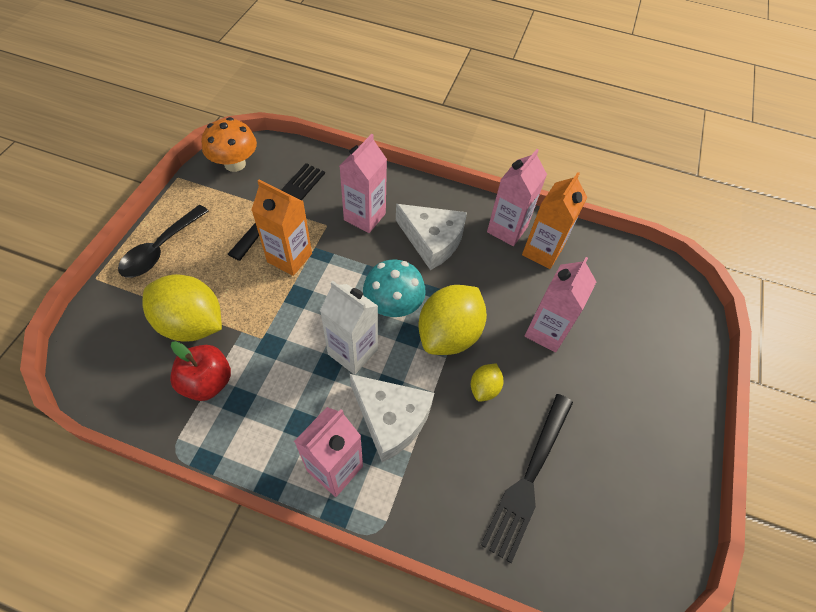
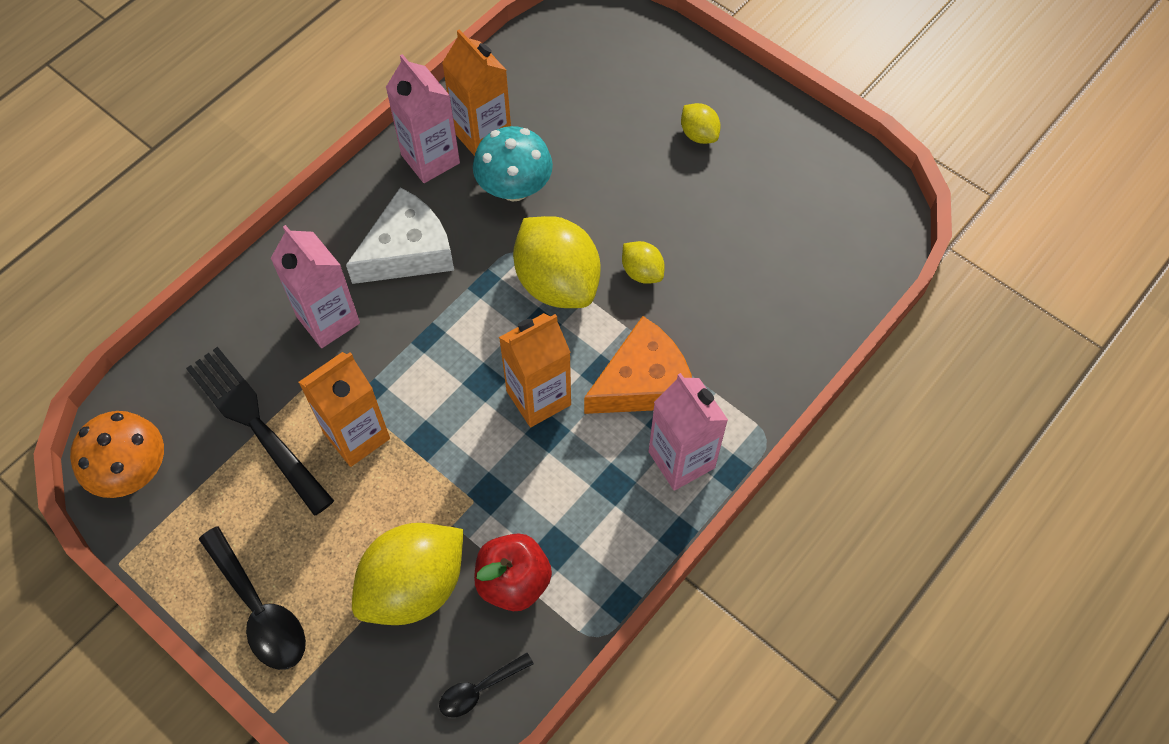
camera: 65 degrees left, 5 degrees up
(123, 387) = (479, 689): none -> black spoon
(352, 352) = (538, 398): white carton -> orange carton
(391, 419) = (643, 382): white cheese -> orange cheese
(393, 305) = (490, 330): turquoise mushroom -> turquoise mushroom (514, 188)
(529, 478) = (759, 270): black fork -> none
(546, 331) = (595, 179): pink carton -> none
(628, 391) = (699, 134): none -> yellow lemon

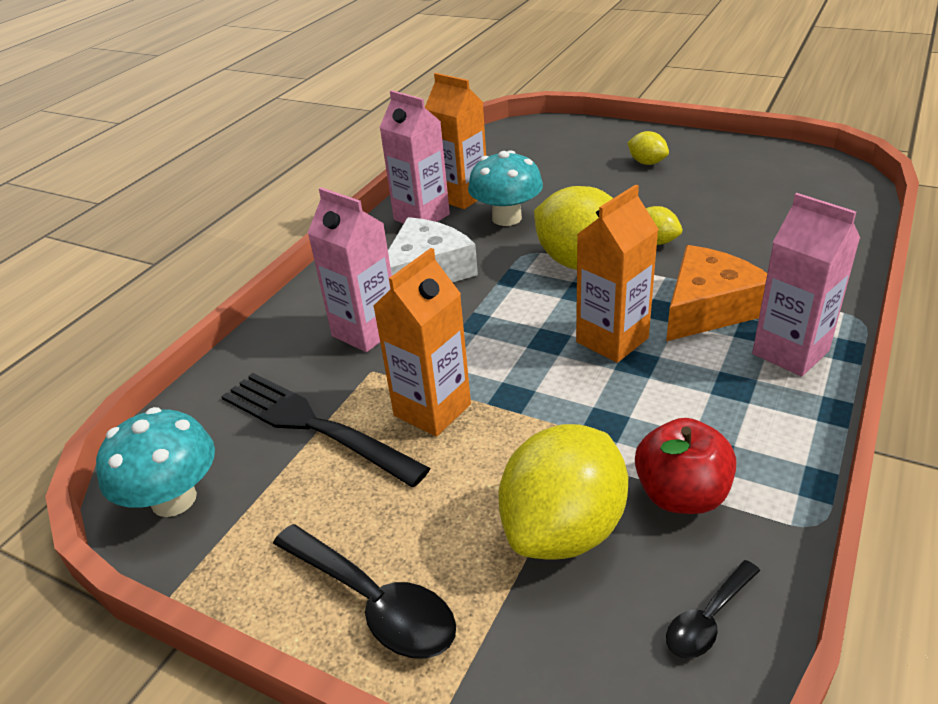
camera: 10 degrees left, 25 degrees down
(133, 471) = (174, 499): orange mushroom -> turquoise mushroom

